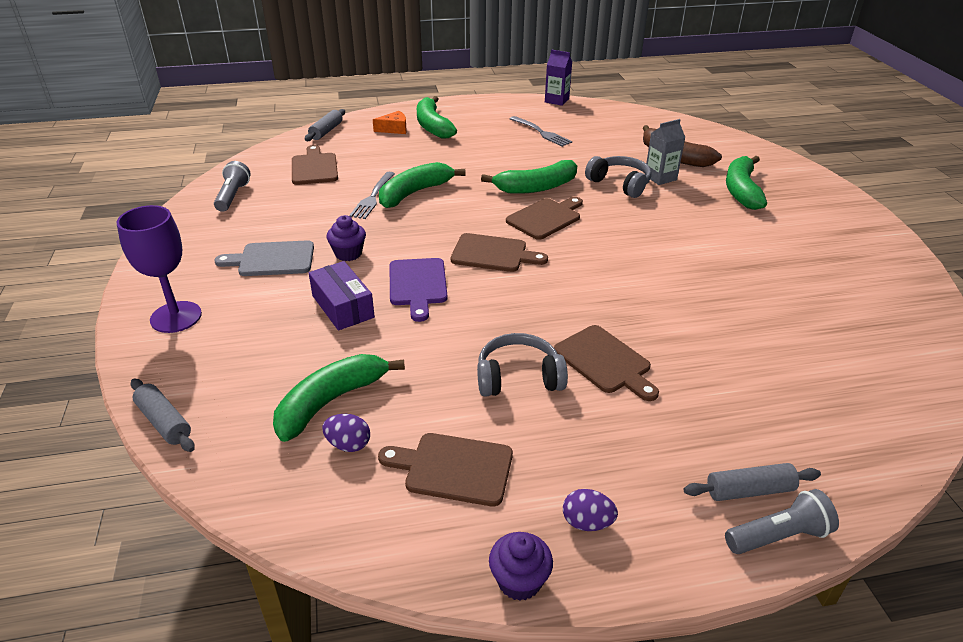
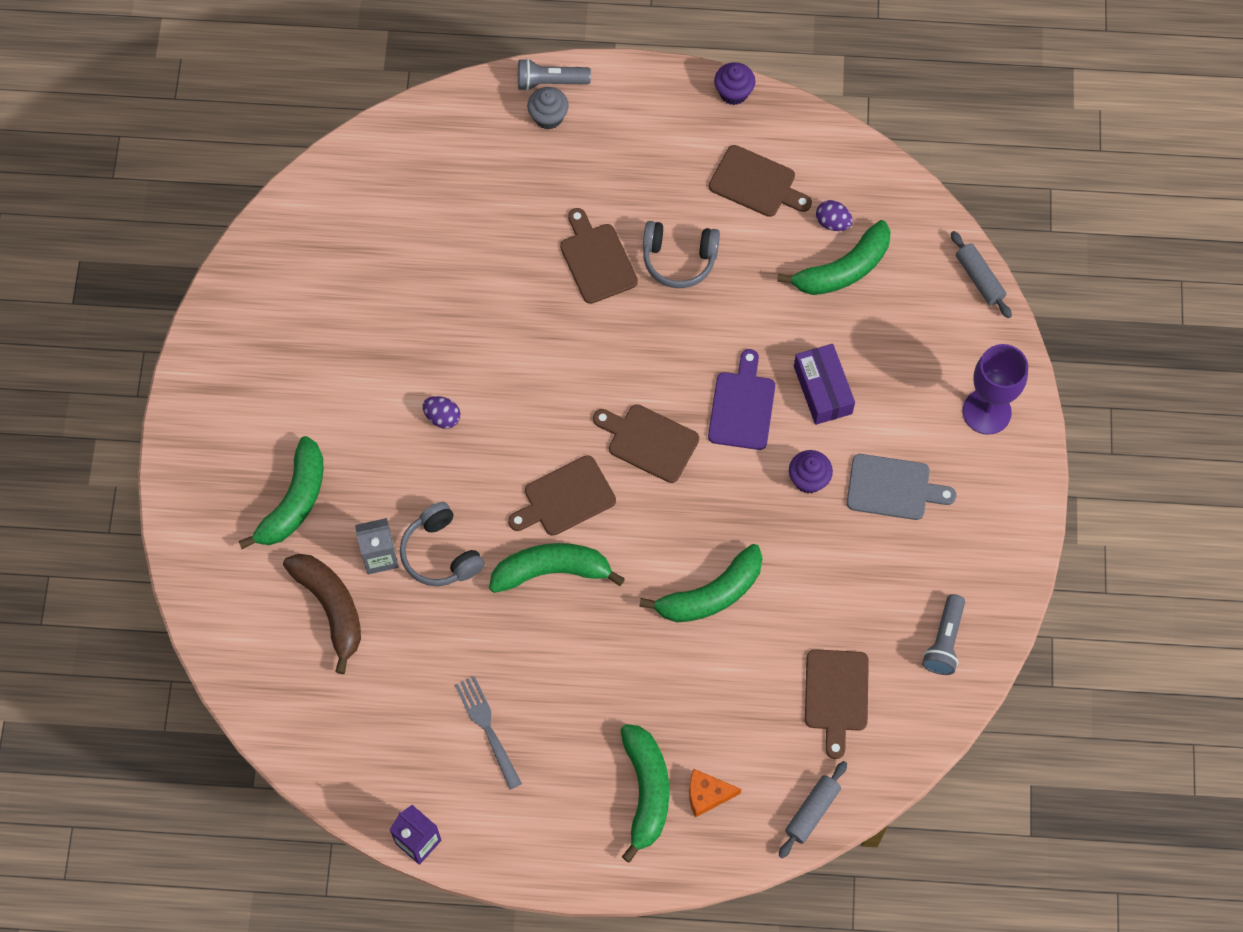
camera: 165 degrees left, 30 degrees up
(373, 197) = (765, 597): grey fork -> none
(587, 522) = (674, 120): purple egg -> purple egg (442, 417)
(749, 490) = (548, 117): grey rolling pin -> grey cupcake

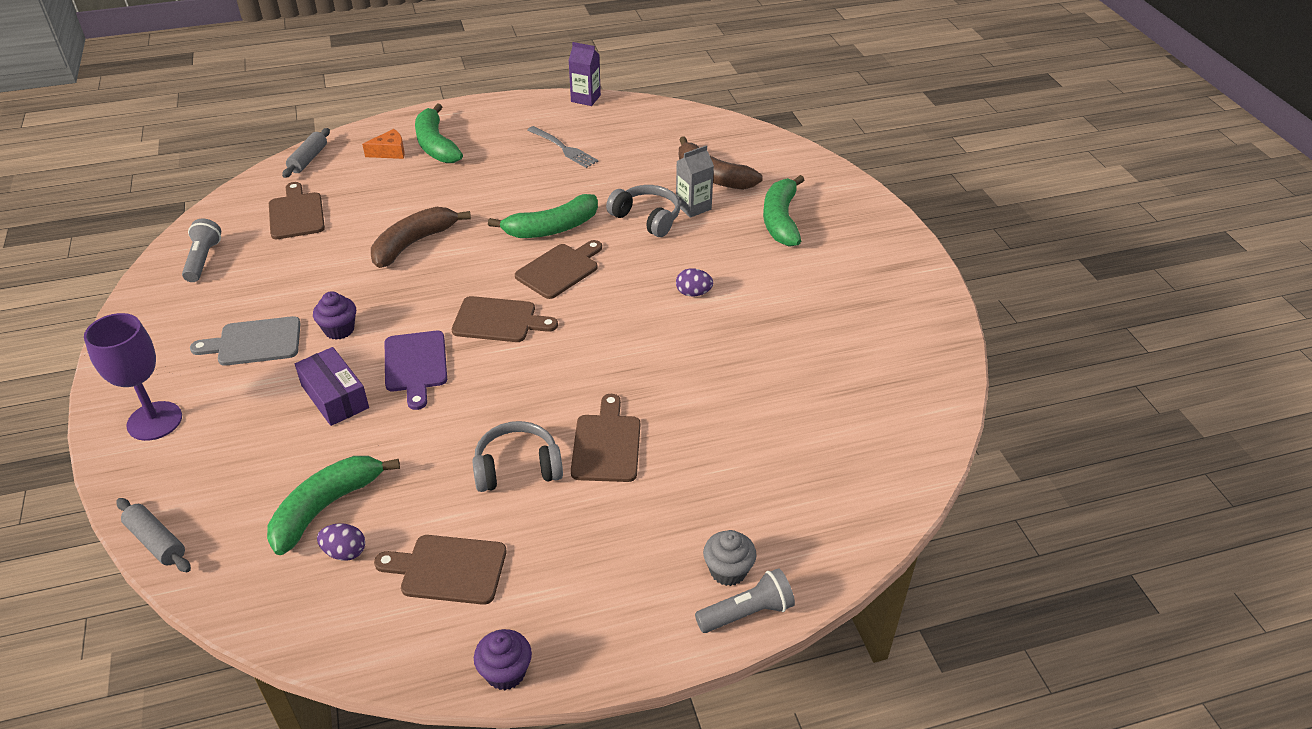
camera: 160 degrees right, 25 degrees down
(596, 260) = (606, 444): brown cutting board -> brown cutting board turned 135 degrees counterclockwise
(711, 594) = (413, 243): green banana -> brown banana

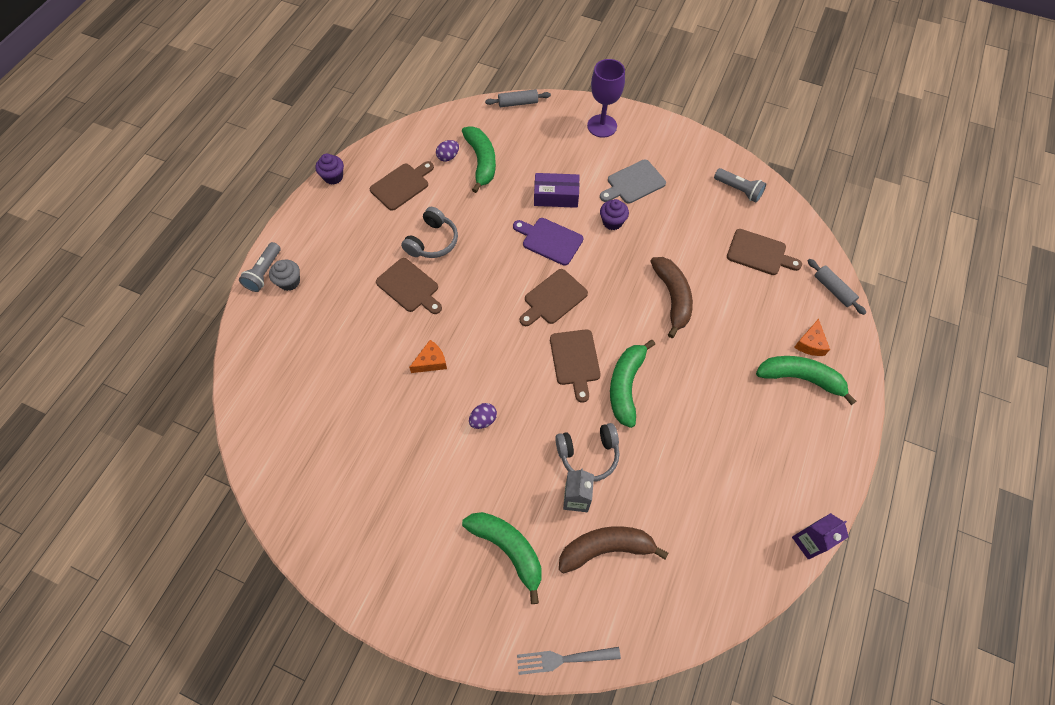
camera: 130 degrees right, 20 degrees up
(254, 342) = (633, 183): grey cutting board -> grey cutting board turned 150 degrees counterclockwise
(563, 148) = (732, 465): grey fork -> grey fork (564, 659)
(677, 365) = (431, 361): none -> orange cheese

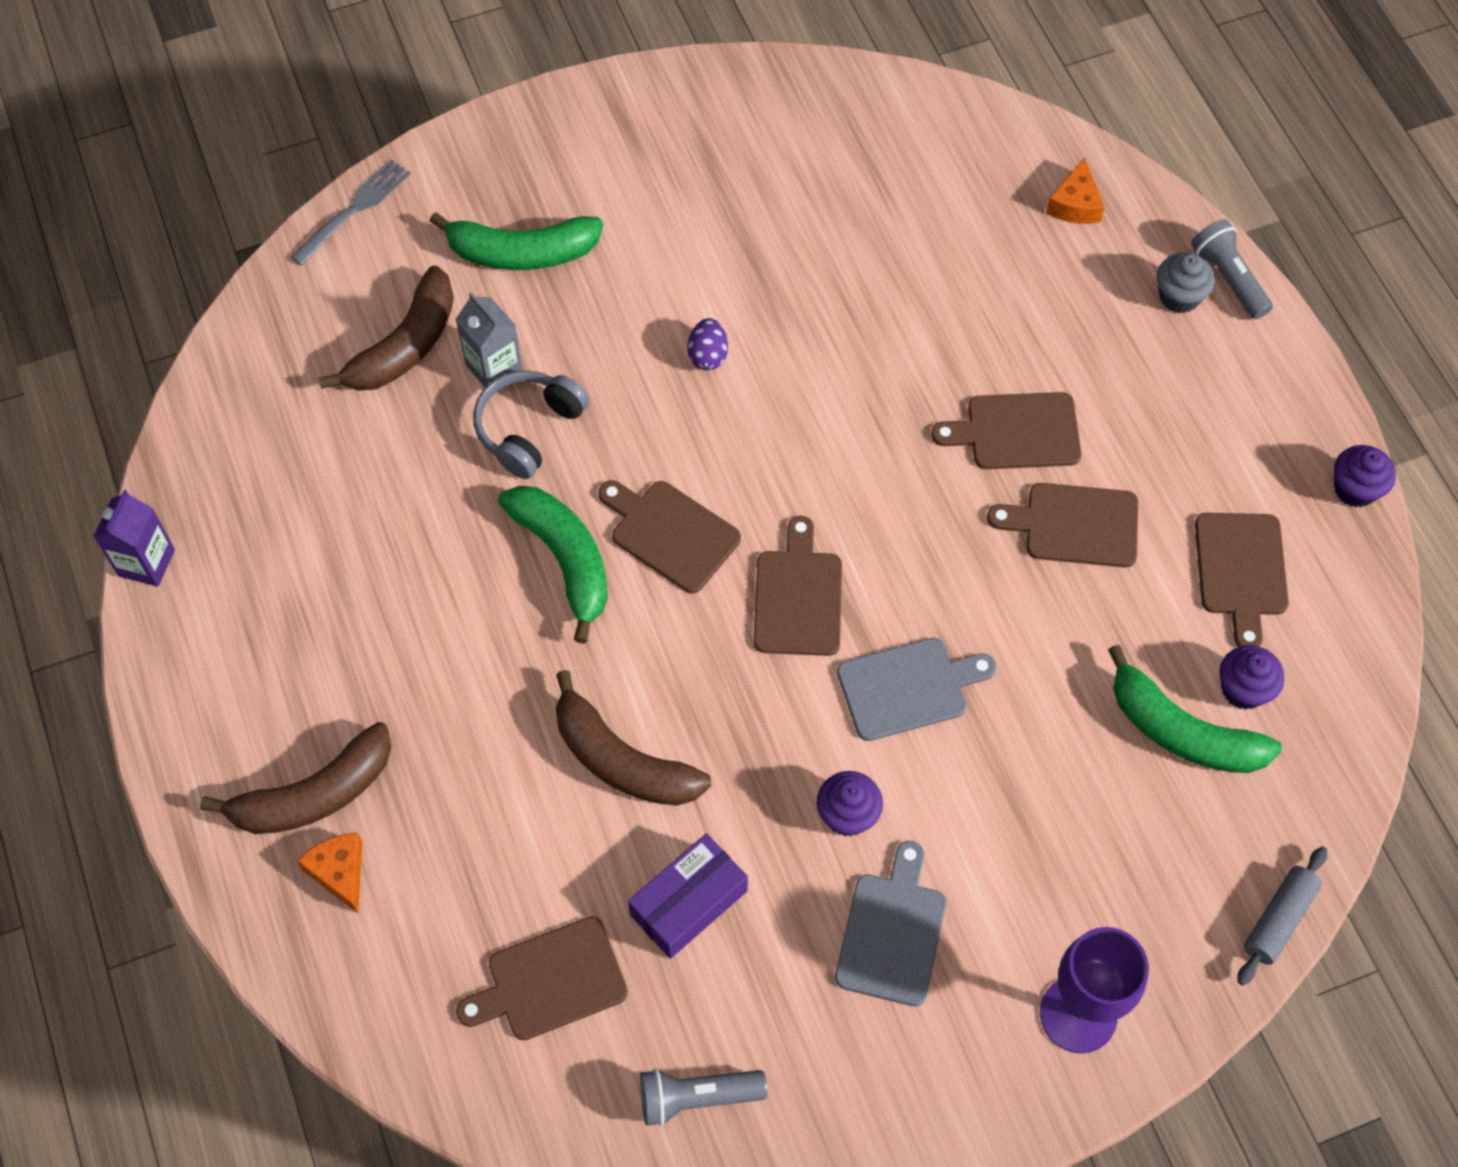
camera: 135 degrees right, 0 degrees up
(431, 361) = (860, 365): orange cheese -> orange cheese (1075, 204)
(432, 241) = (1074, 525): grey headphones -> brown cutting board
(448, 157) = (1243, 689): purple egg -> purple cupcake
(549, 240) = (908, 688): purple cutting board -> grey cutting board
(556, 196) = (988, 779): purple box -> purple box (688, 902)
(800, 378) = (314, 794): green banana -> brown banana
(833, 290) = (369, 1018): grey rolling pin -> none

